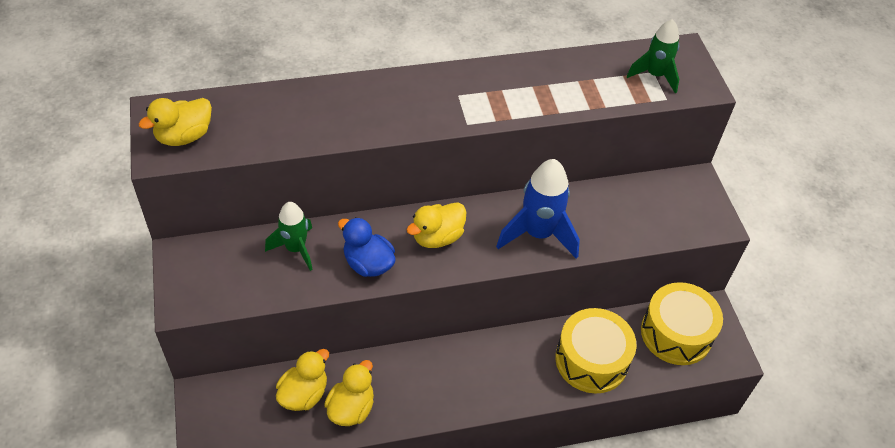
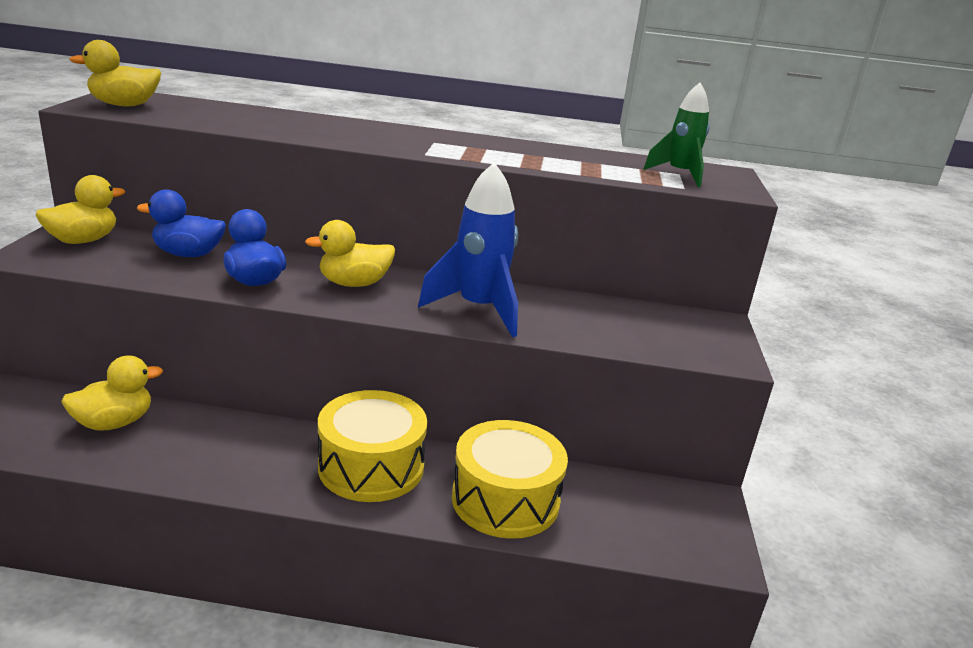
camera: 20 degrees right, 25 degrees down
(295, 249) = (188, 254): green rocket -> blue duck
(351, 408) = (154, 451): yellow duck -> yellow duck (83, 240)
(676, 333) = (646, 509): yellow drum -> yellow drum (371, 467)

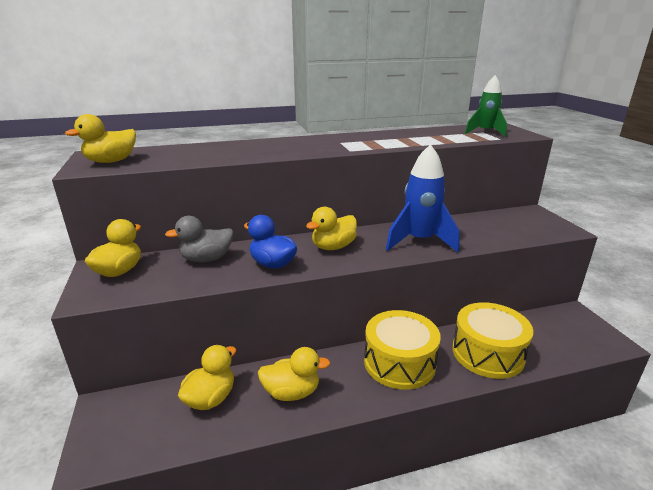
camera: 20 degrees left, 0 degrees up
(188, 254) = (206, 259): blue duck -> grey duck
(206, 449) = (291, 392): none -> yellow duck

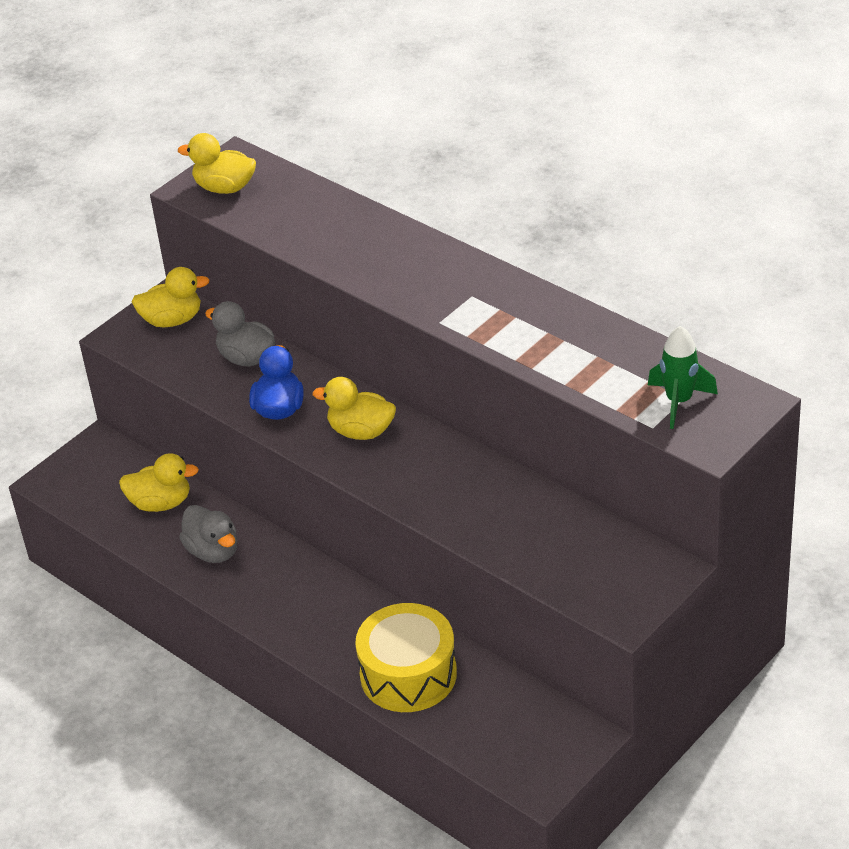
camera: 60 degrees right, 15 degrees up
(291, 392) = (213, 551): yellow duck -> grey duck
(399, 362) = (326, 608): yellow drum -> none
(419, 241) = (445, 493): blue rocket -> none

